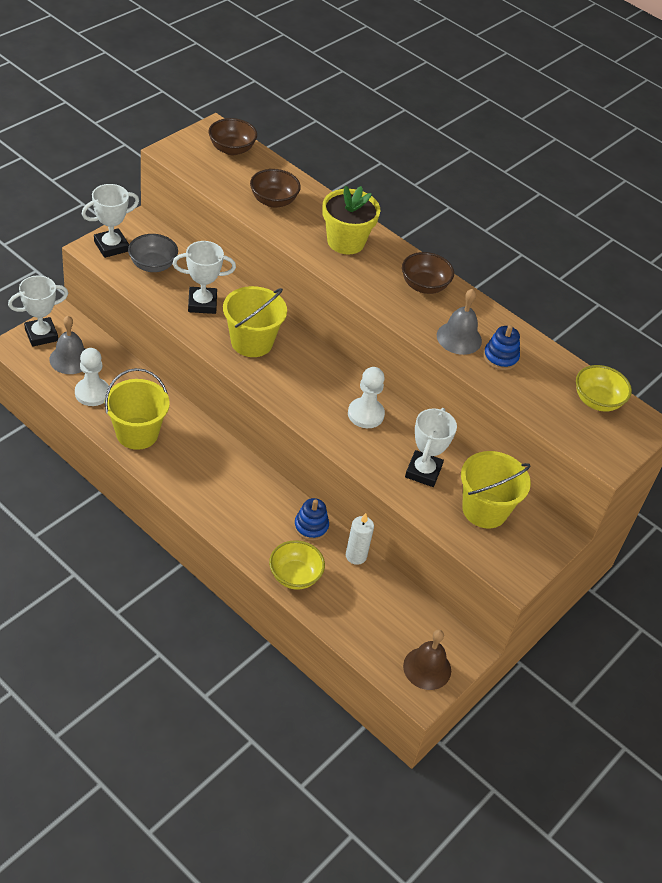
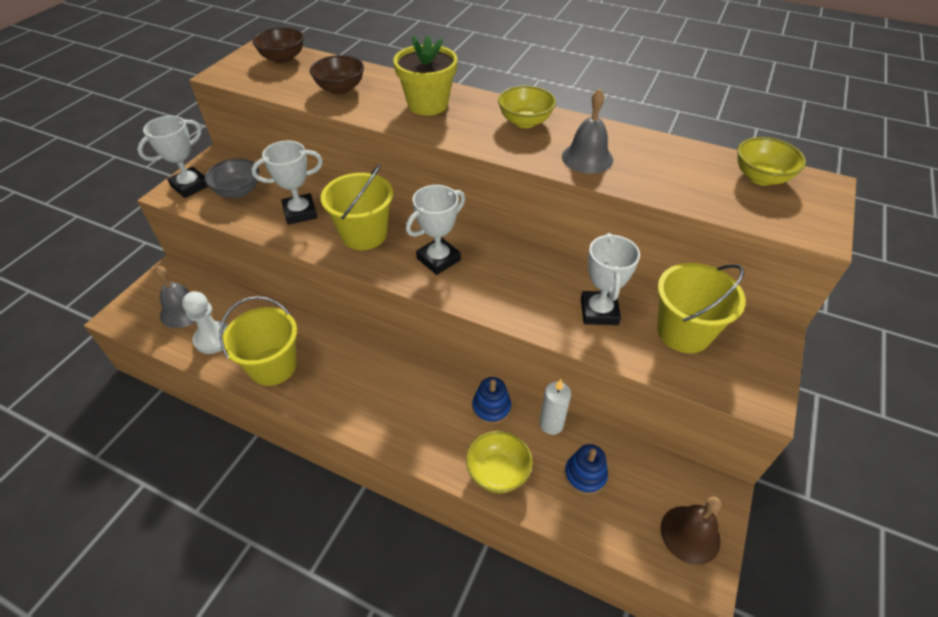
camera: 10 degrees left, 0 degrees up
(41, 335) = (147, 296): white trophy -> white trophy (438, 259)
(365, 414) = (510, 271): white pawn -> none
(424, 286) = (525, 122): brown bowl -> yellow bowl
(500, 357) = (639, 164): blue stacking toy -> blue stacking toy (585, 475)

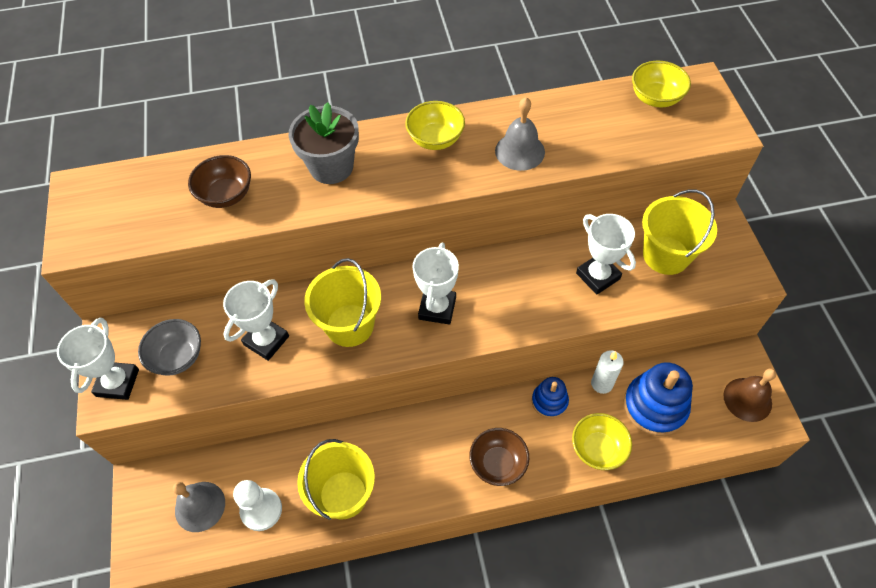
camera: 35 degrees left, 10 degrees up
(283, 59) = (119, 189): brown bowl -> brown bowl (498, 463)
(428, 104) = (331, 167): yellow flower pot -> grey flower pot
(585, 475) = (655, 406): blue stacking toy -> blue stacking toy, size x1.73

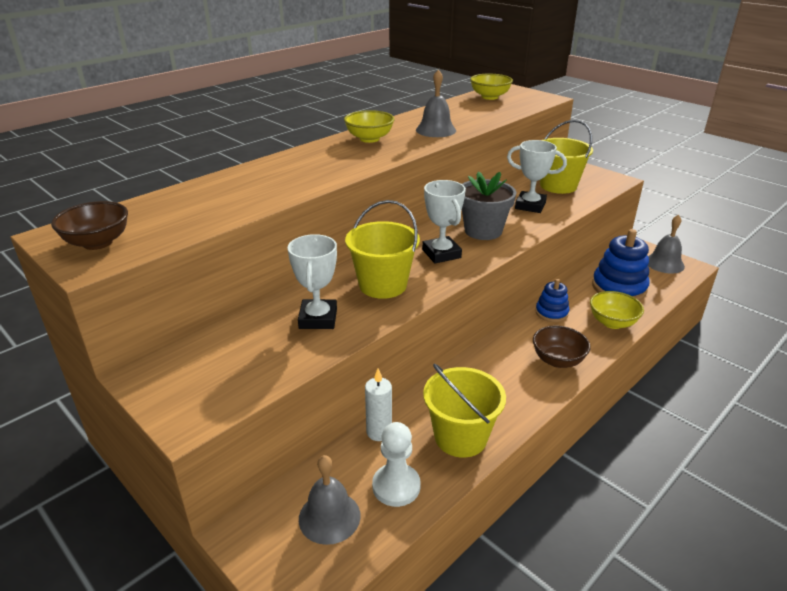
camera: 35 degrees left, 25 degrees down
(117, 383) = (187, 402): white trophy -> none
(178, 357) = (238, 360): grey bowl -> none
(226, 195) = (225, 199): brown bowl -> brown bowl (98, 243)
(331, 167) = (303, 166): grey flower pot -> grey flower pot (483, 231)
(601, 384) = (573, 290): white candle -> white candle (379, 432)
(747, 399) = (664, 263): brown bell -> grey bell

